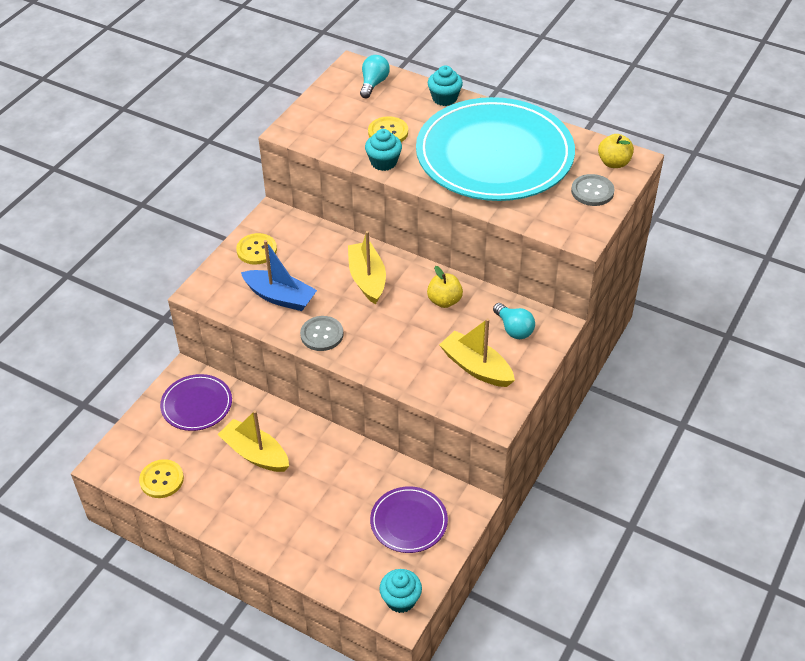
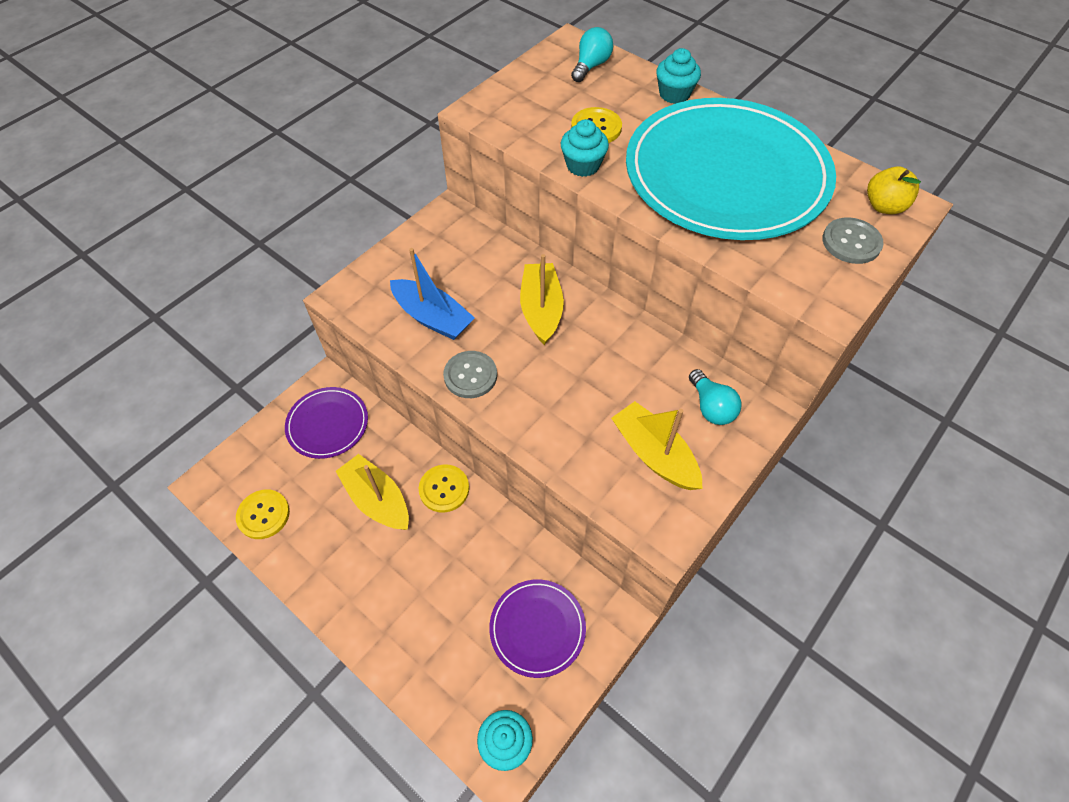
camera: 10 degrees right, 10 degrees up
(256, 250) = (420, 253): yellow button -> yellow button (444, 489)
(444, 301) = (629, 354): yellow apple -> none

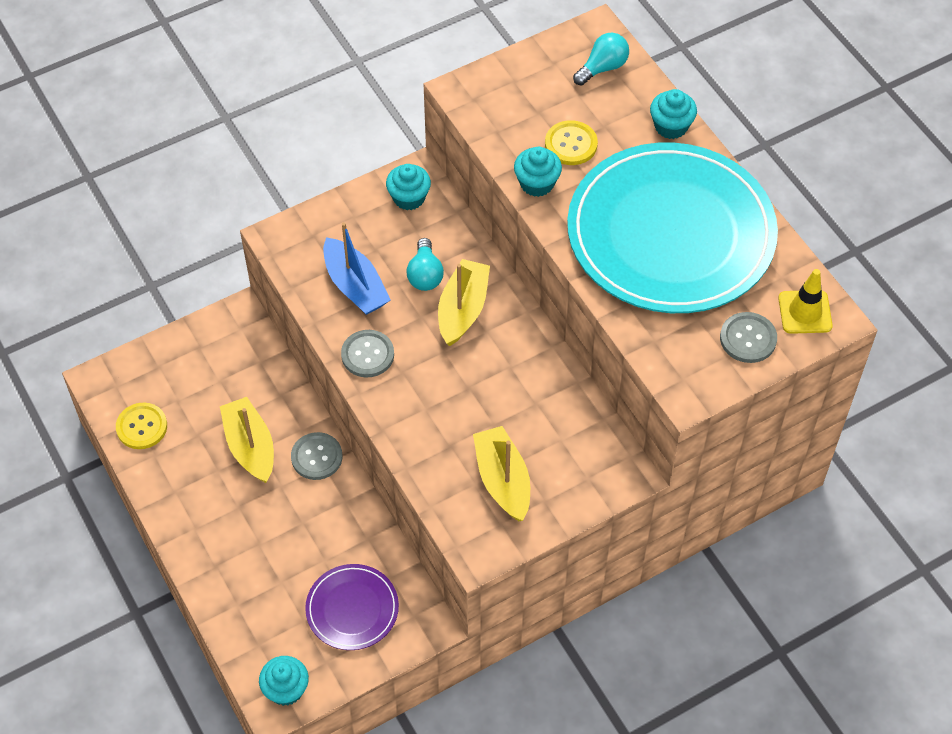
camera: 20 degrees right, 0 degrees up
(327, 424) = (228, 358): purple plate -> none
(444, 489) = (316, 457): yellow button -> grey button
(450, 231) = (409, 198): none -> turquoise cupcake
(711, 407) = (578, 455): turquoise light bulb -> turquoise light bulb (425, 275)
(884, 206) = (805, 312): yellow apple -> yellow traffic cone

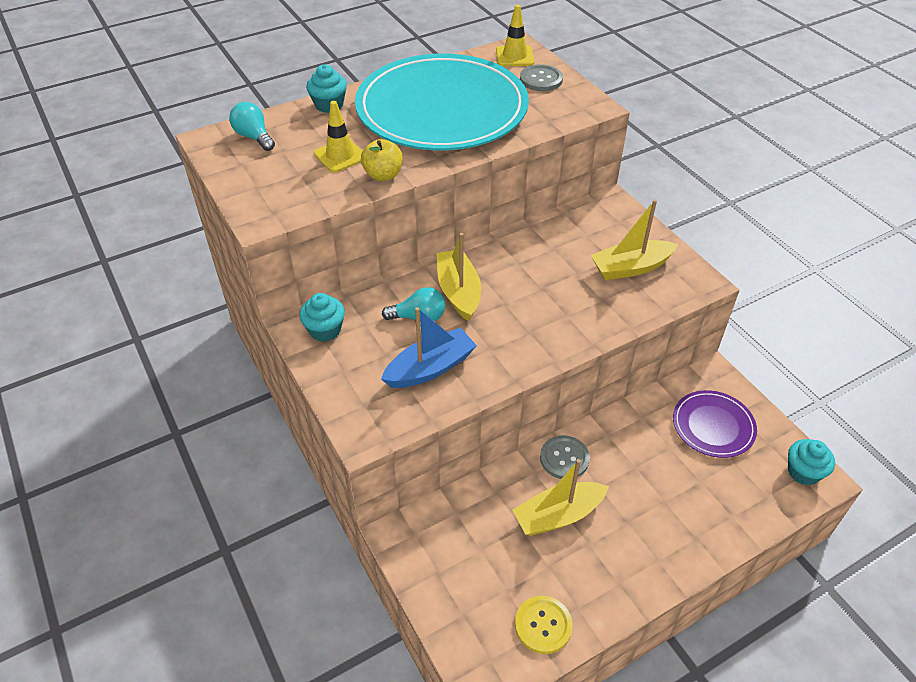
camera: 90 degrees left, 10 degrees down
(367, 355) = (511, 357): grey button -> none
(463, 309) = (458, 292): yellow boat -> yellow boat turned 60 degrees clockwise
(537, 183) = (383, 175): turquoise cupcake -> yellow apple
(571, 144) = (340, 156): yellow button -> yellow traffic cone

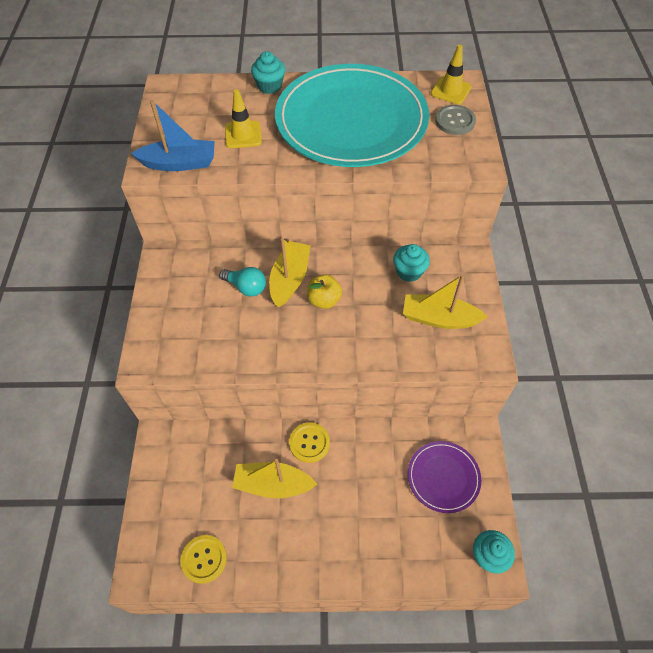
camera: 30 degrees right, 10 degrees up
(254, 137) = (196, 95): turquoise light bulb -> none
(325, 330) = (176, 268): turquoise cupcake -> turquoise cupcake (409, 272)
(383, 175) = (260, 164): yellow apple -> yellow apple (324, 300)
(430, 368) = (224, 332): blue boat -> blue boat (179, 163)
(564, 458) = (309, 443): grey button -> yellow button

